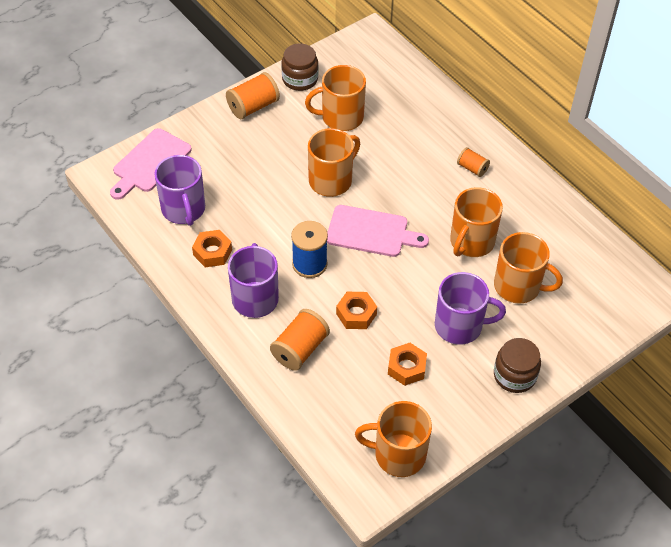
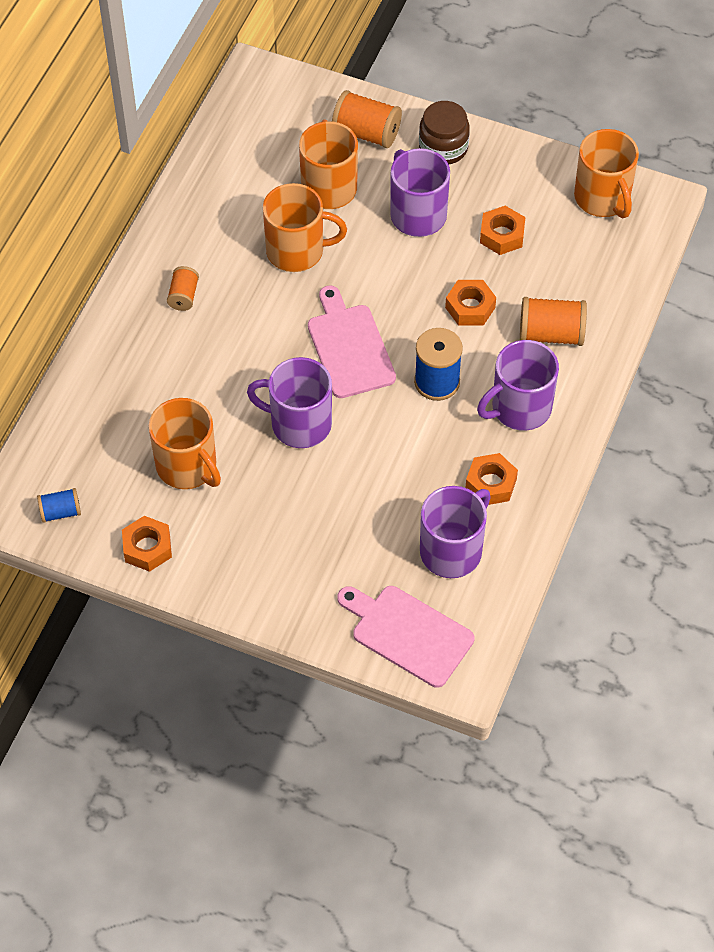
camera: 120 degrees left, 5 degrees up
(149, 163) = (408, 633): pink cutting board -> pink cutting board turned 150 degrees counterclockwise
(253, 106) = (233, 573): orange spool -> orange spool (366, 133)
(300, 79) = (147, 548): brown jar -> orange nut
(331, 180) = (299, 424): orange mug -> purple mug
(352, 54) = (60, 512): none -> blue spool

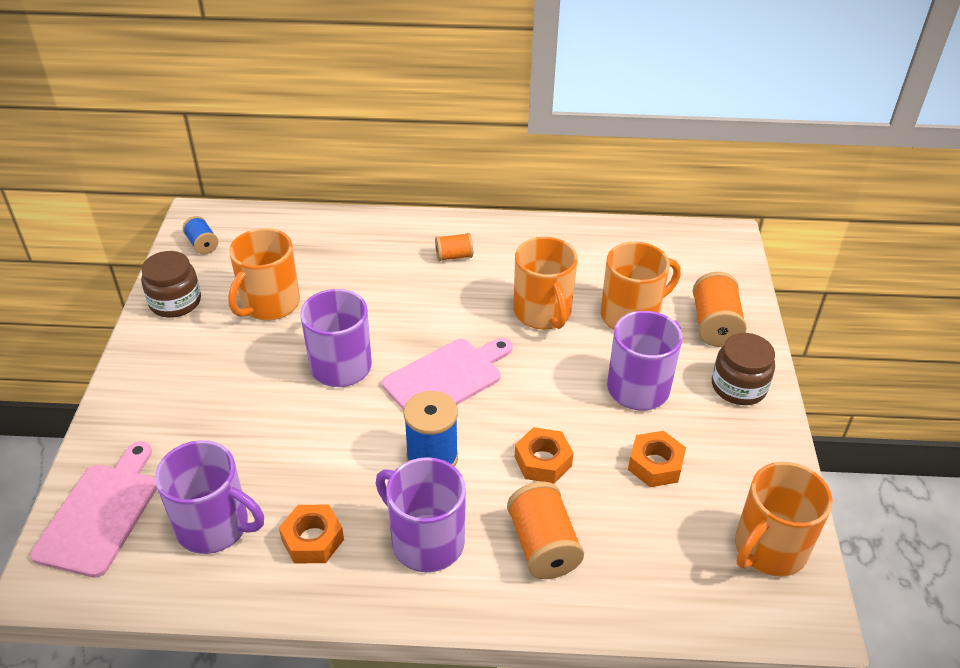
camera: 70 degrees right, 15 degrees down
(147, 548) = (175, 302): orange nut -> brown jar

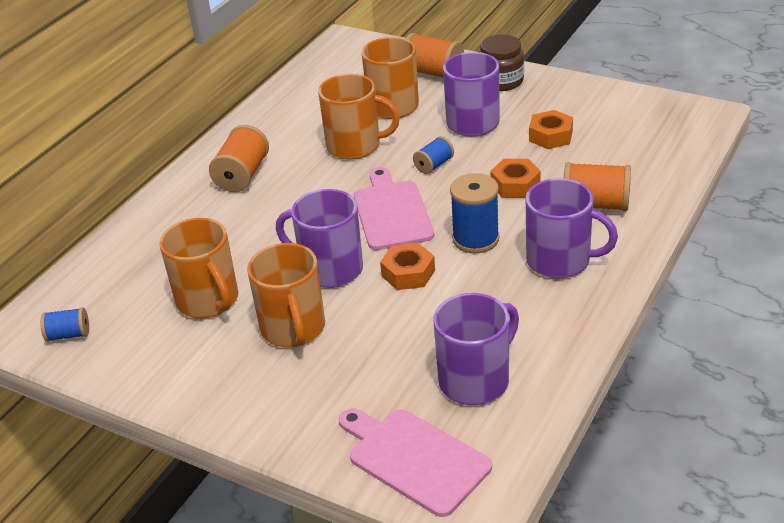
camera: 60 degrees left, 5 degrees down
(175, 302) = (146, 368): brown jar -> none
(312, 540) = (524, 322): orange nut -> orange nut (408, 273)
(426, 541) = (560, 261): purple mug -> purple mug turned 135 degrees counterclockwise
(454, 256) = (242, 175): orange spool -> orange spool, size x1.70
(542, 383) = (434, 165): none -> blue spool
(769, 549) = (649, 112): orange mug -> orange mug (293, 329)

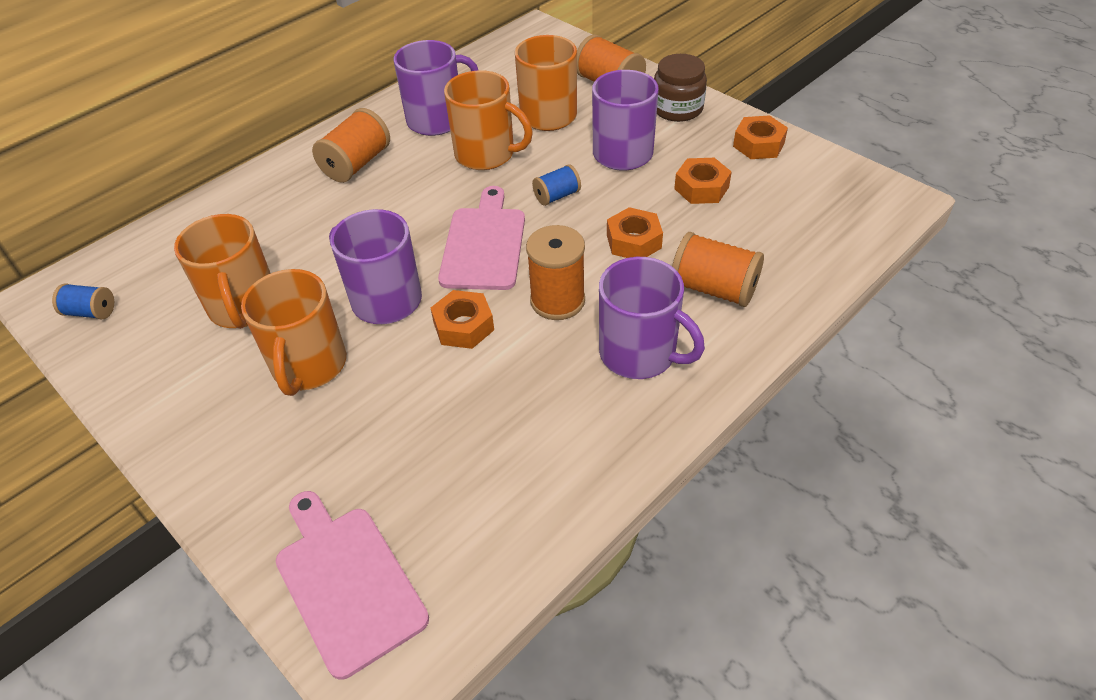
camera: 15 degrees right, 10 degrees up
(475, 239) = (557, 301): blue spool -> orange spool
(475, 380) = (468, 492): purple mug -> purple mug (437, 120)
(581, 96) = (758, 144): none -> orange nut

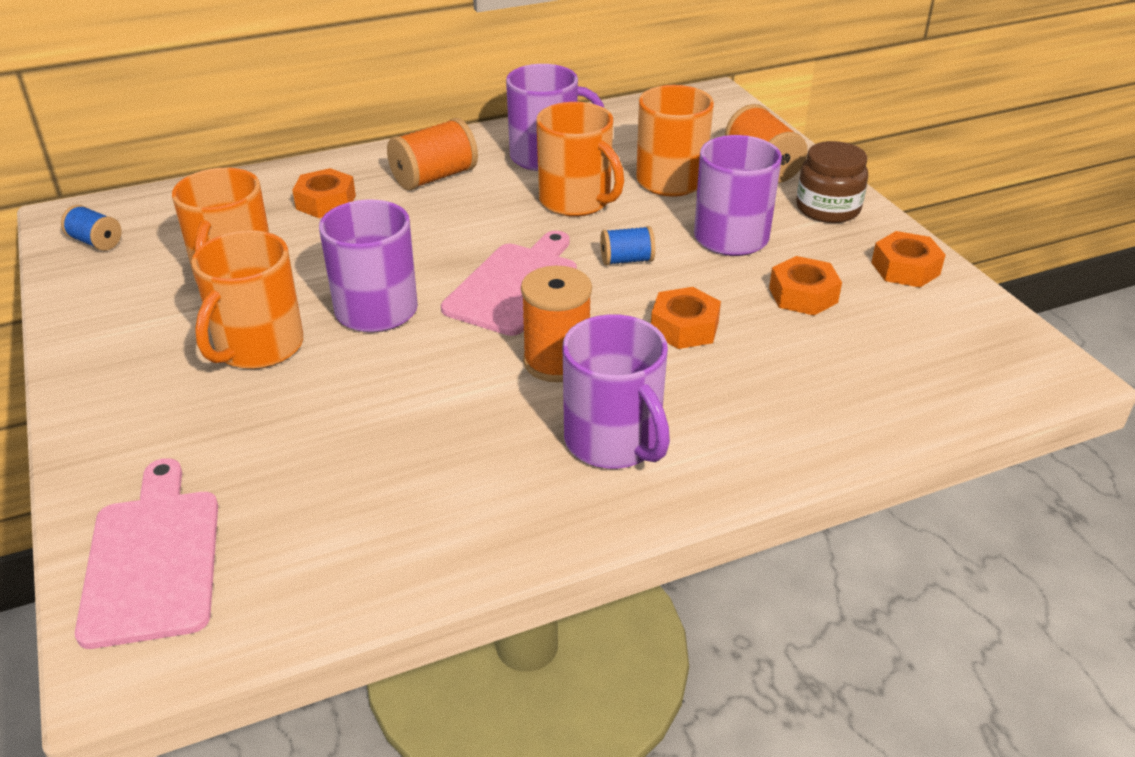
camera: 20 degrees right, 10 degrees down
(463, 326) = (438, 357): orange nut -> orange nut (326, 202)
(714, 289) = (748, 401): orange spool -> none

